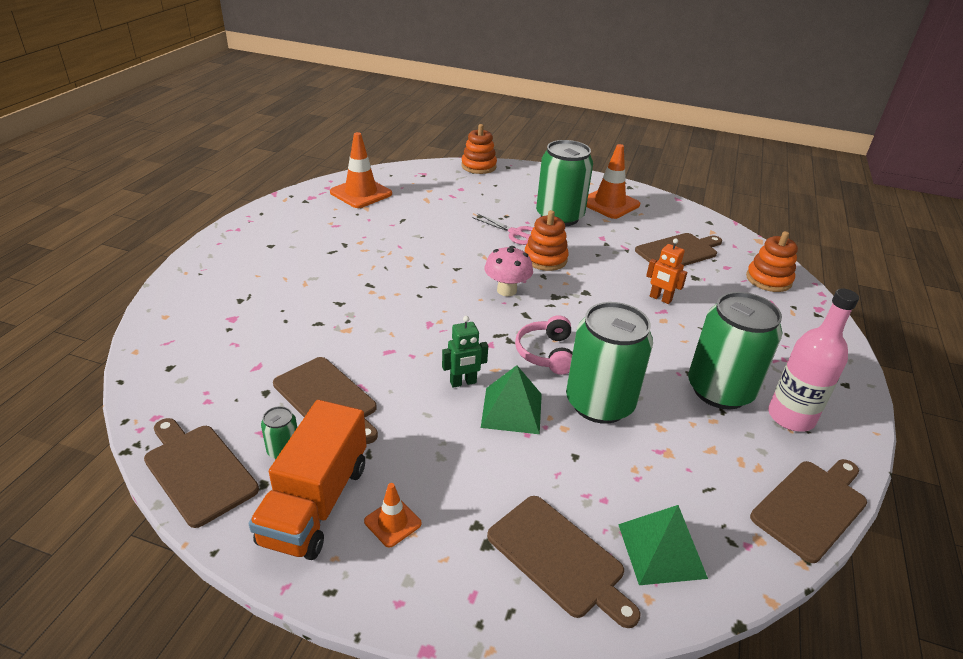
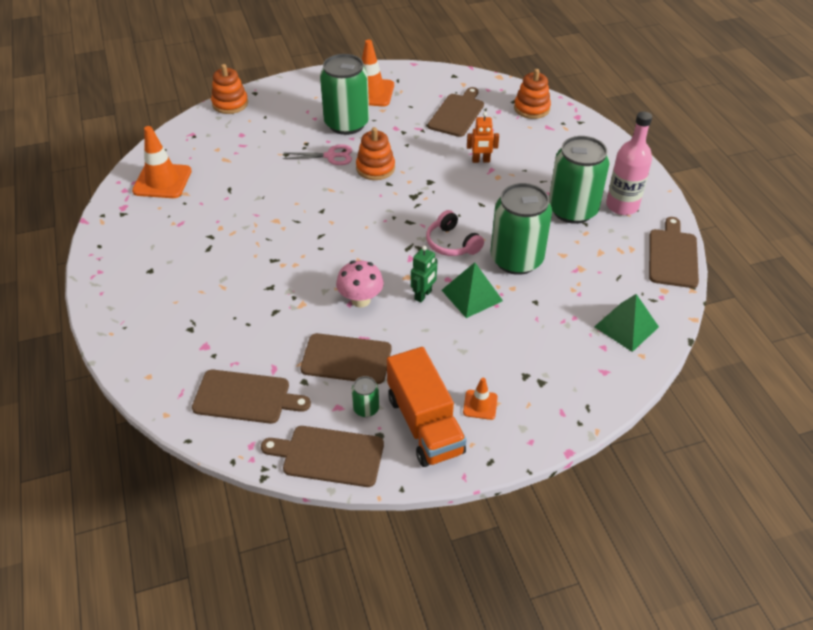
camera: 35 degrees left, 10 degrees up
(506, 290) = (376, 209): pink mushroom -> pink mushroom (360, 300)
(559, 558) = (583, 364): brown cutting board -> brown cutting board (246, 397)

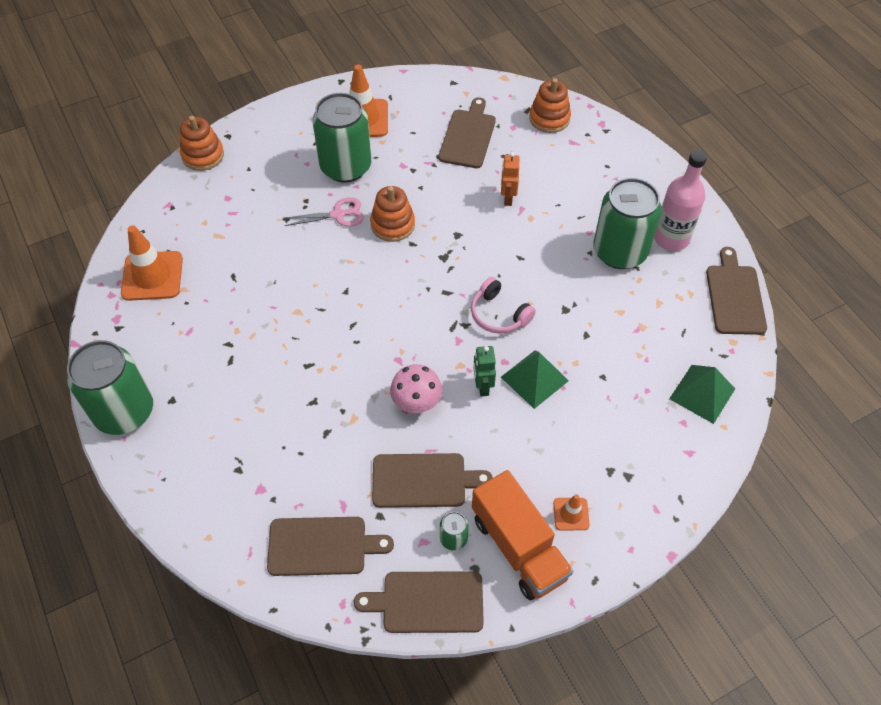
camera: 10 degrees left, 10 degrees up
(423, 295) = (482, 386): green robot -> green robot turned 150 degrees clockwise
(481, 160) = (507, 198): orange robot -> orange robot turned 105 degrees clockwise
(516, 259) = (572, 325): green can -> green can (124, 412)

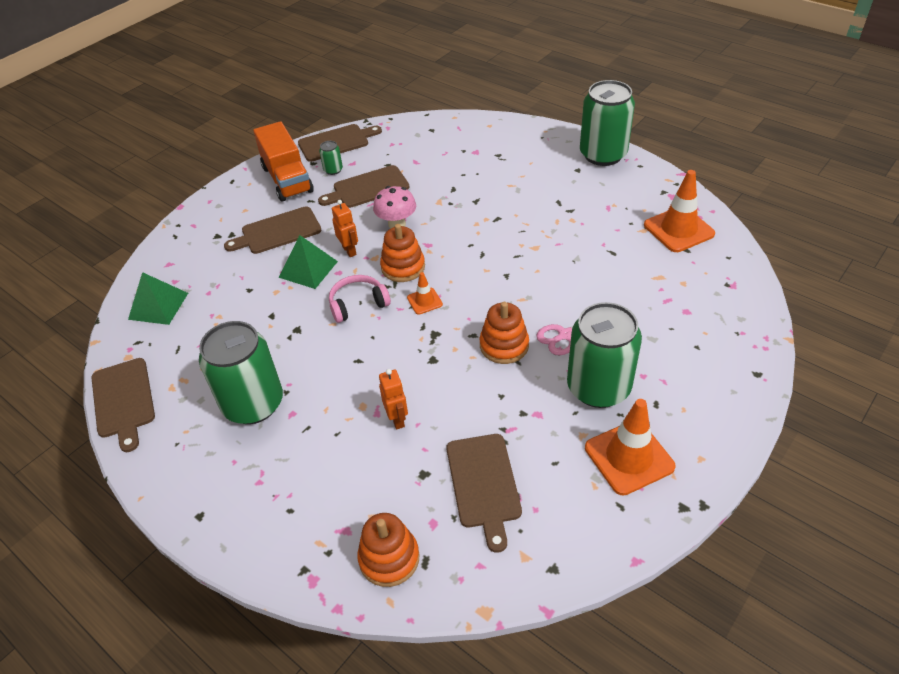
camera: 160 degrees right, 10 degrees down
(203, 155) = (757, 342): orange stacking toy -> orange stacking toy (403, 267)
(322, 546) = (416, 143): brown cutting board -> brown cutting board (278, 232)
(482, 386) = (349, 250): green robot -> orange robot
(499, 314) = (358, 304): pink headphones -> pink headphones turned 45 degrees counterclockwise
(519, 547) = (287, 179): orange truck -> orange truck turned 150 degrees counterclockwise
(571, 514) = (255, 204): orange traffic cone -> orange traffic cone (424, 301)
(671, 238) = (196, 440): pink bottle -> none

